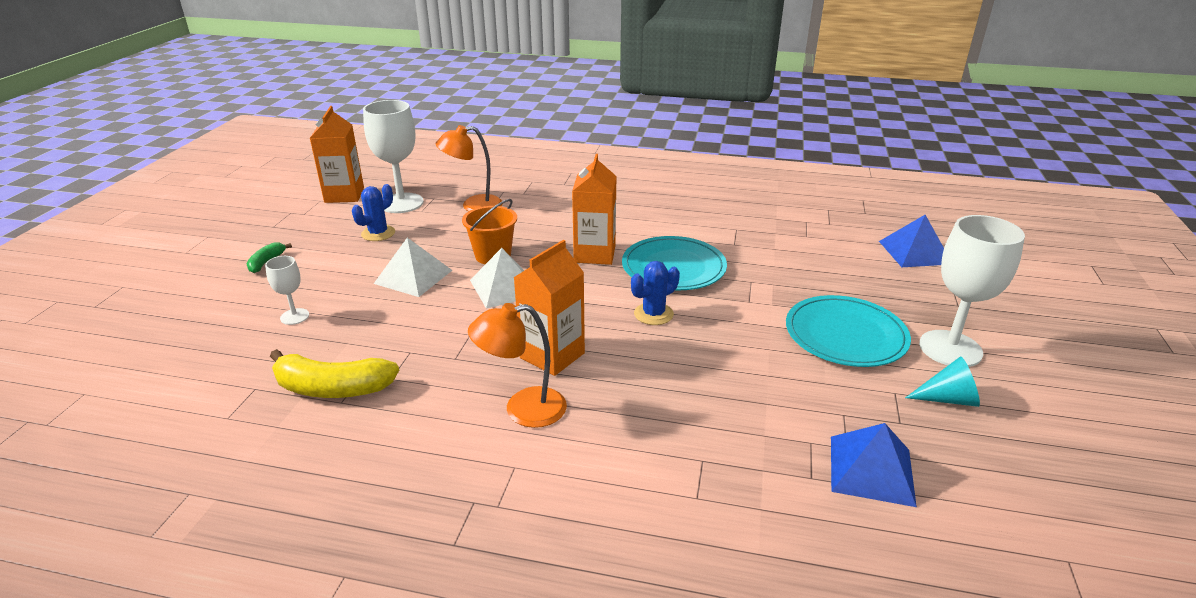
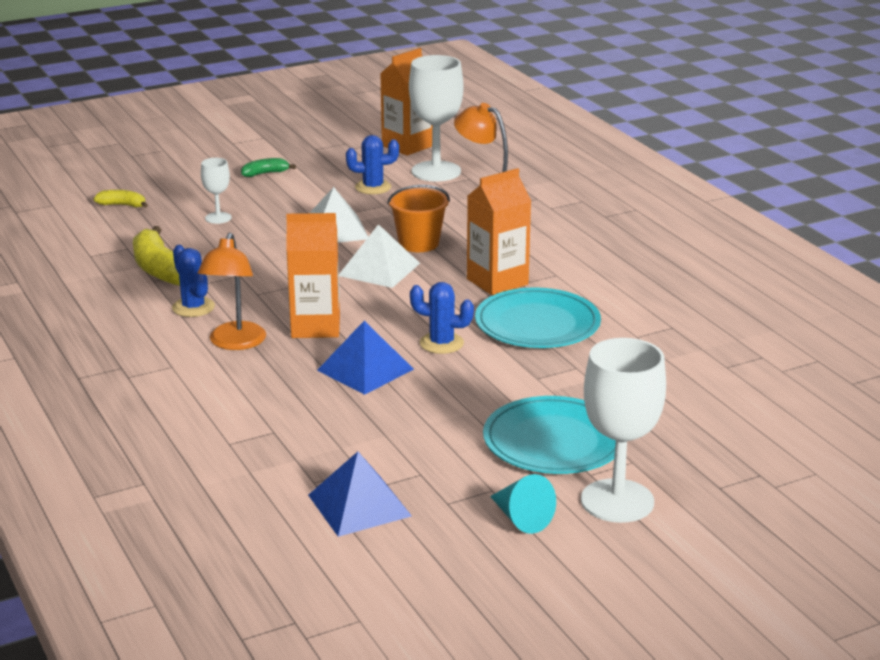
camera: 50 degrees right, 5 degrees down
(172, 353) = (122, 205): none -> yellow banana
(426, 402) = (193, 307): none -> blue cactus
(522, 409) = (235, 343): orange lamp -> orange lamp turned 120 degrees counterclockwise
(914, 252) = (802, 436): blue pyramid -> blue pyramid (365, 369)

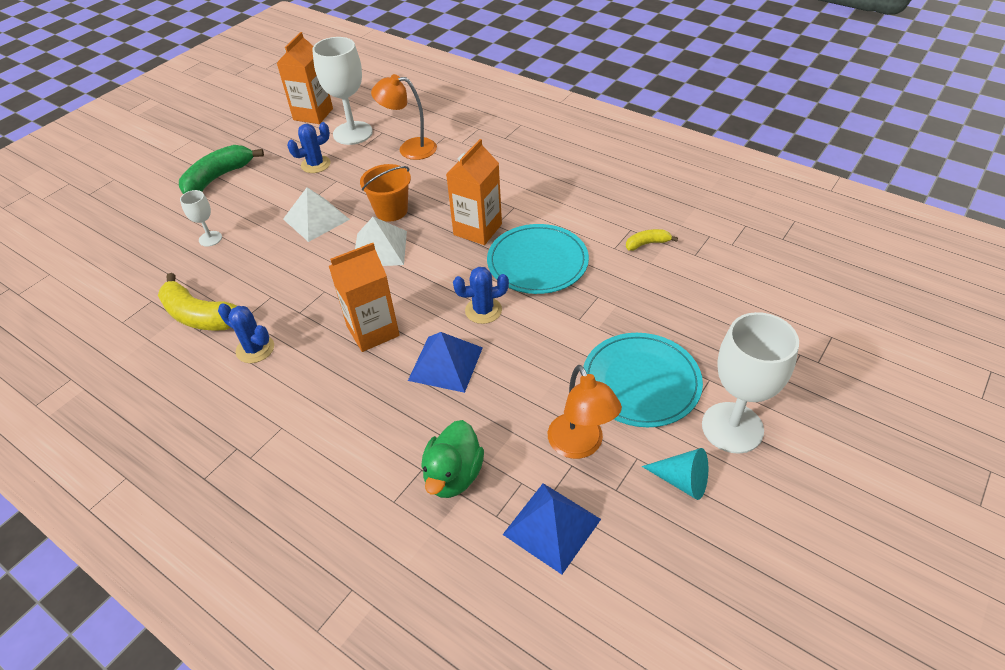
camera: 25 degrees left, 20 degrees up
(122, 205) = (116, 252): yellow banana -> yellow banana (647, 244)
(235, 343) = (318, 377): orange lamp -> orange lamp (580, 445)
(265, 173) = (218, 177): green banana -> green banana, size x1.95
(299, 444) = (453, 475): none -> green duck

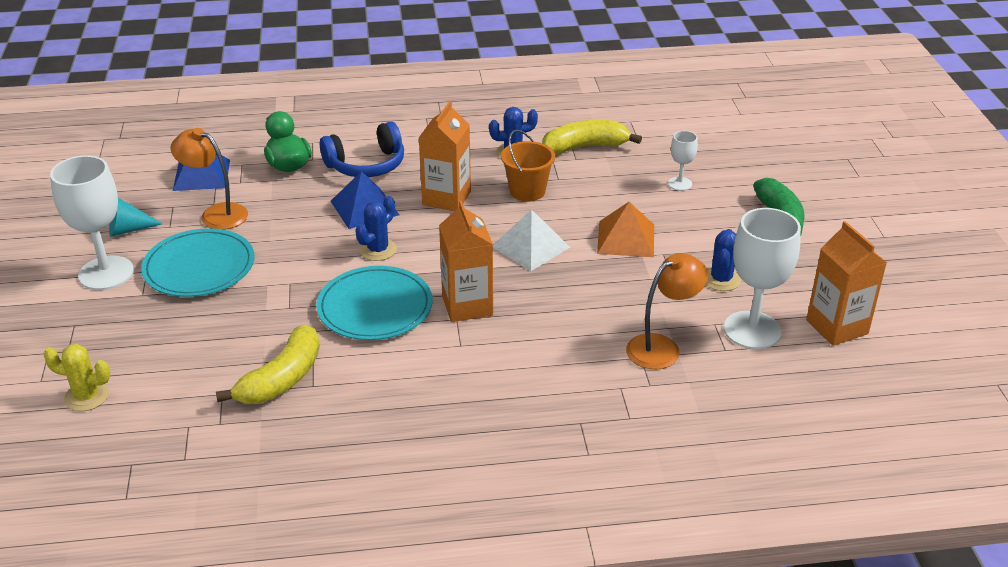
camera: 135 degrees right, 10 degrees down
(316, 219) = (625, 238): white pyramid -> orange pyramid
(384, 421) = (366, 165): none -> blue headphones
(391, 211) = (572, 279): orange bucket -> orange bucket (527, 191)
(647, 244) = (282, 379): yellow banana -> yellow banana, size x1.95
(797, 302) = (87, 396): none -> yellow cactus

